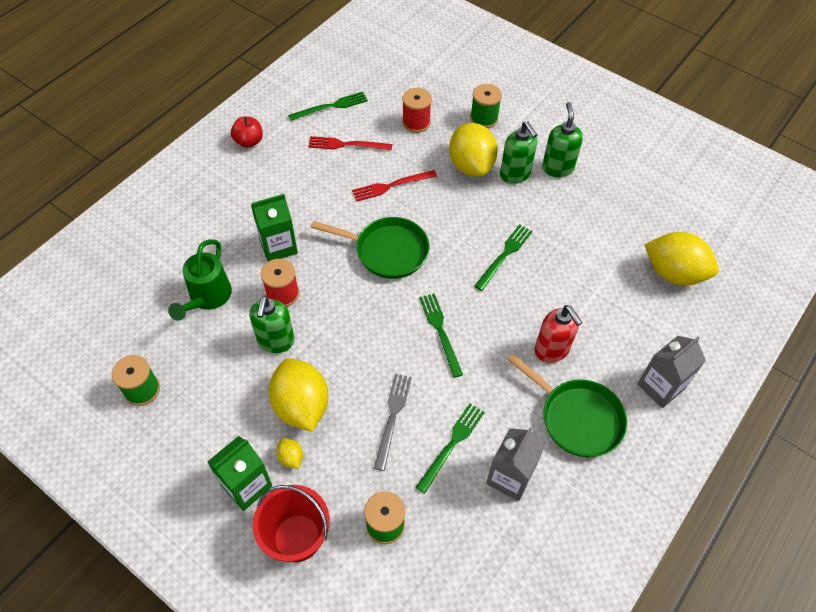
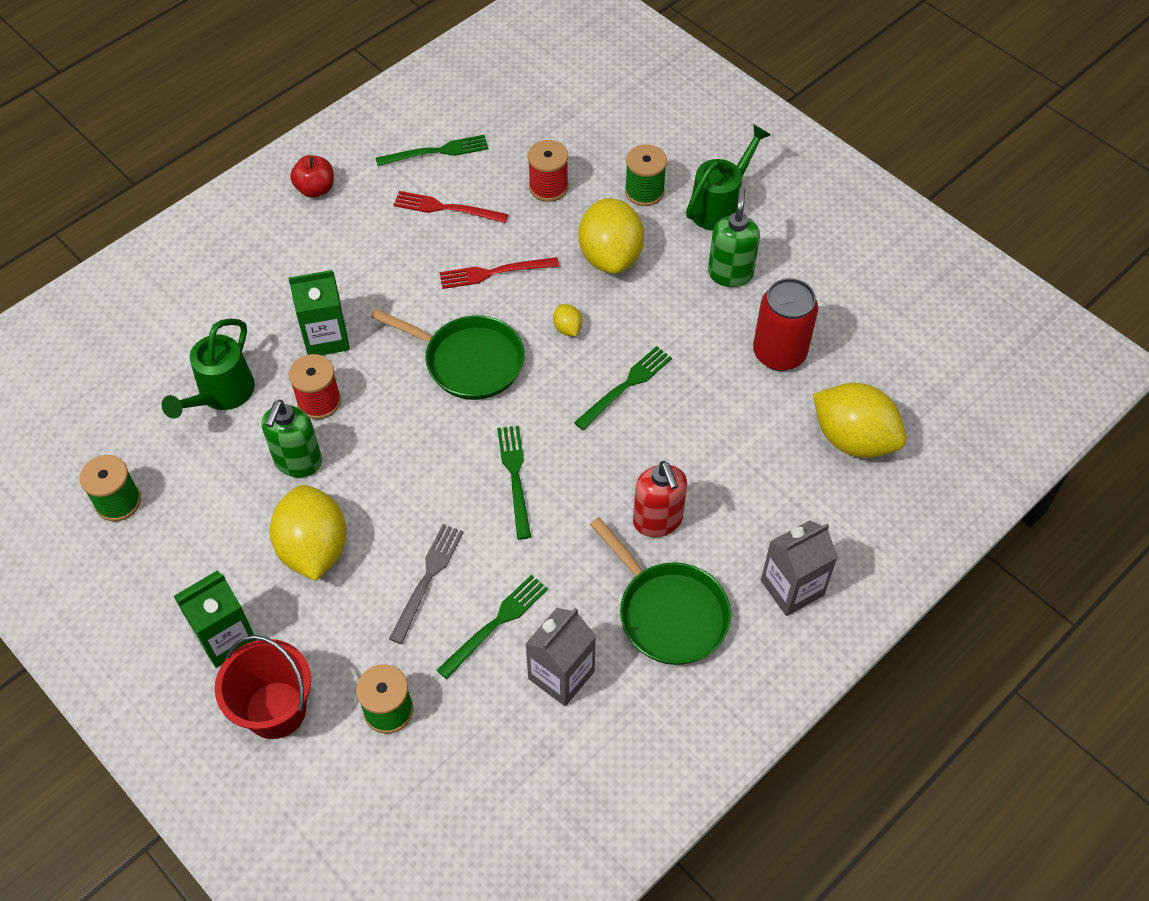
camera: 10 degrees right, 0 degrees up
(291, 457) = (287, 611): yellow lemon -> yellow lemon (567, 328)
(515, 174) = (668, 276): green soap dispenser -> none
(538, 122) = (720, 206): none -> green watering can
(606, 219) = (779, 353): none -> red can

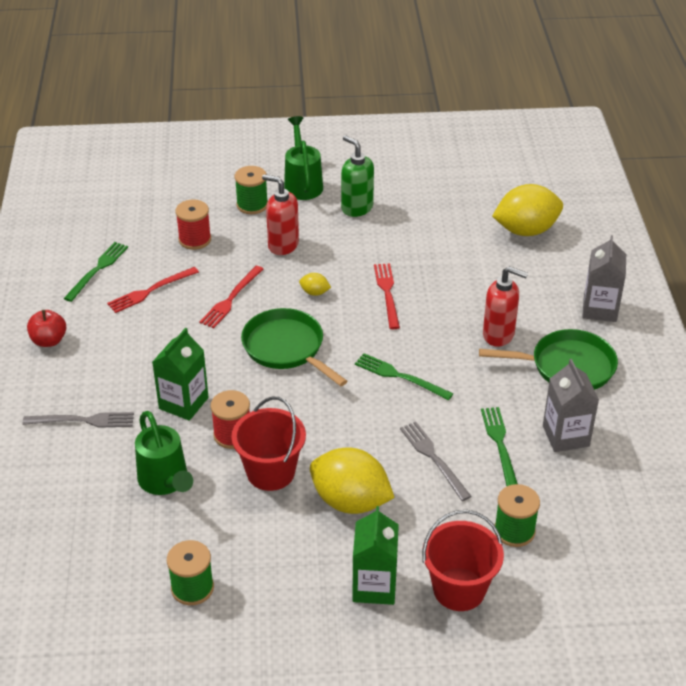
camera: 50 degrees left, 15 degrees down
(242, 285) = (83, 421): none -> grey fork
(298, 462) = (270, 472): green soap dispenser -> red bucket
(468, 361) = (286, 348): green pan -> green pan turned 105 degrees counterclockwise
(610, 256) = (283, 245): yellow lemon -> red soap dispenser
(626, 386) = (387, 293): green fork -> red fork
(779, 353) = (436, 223): red can -> none

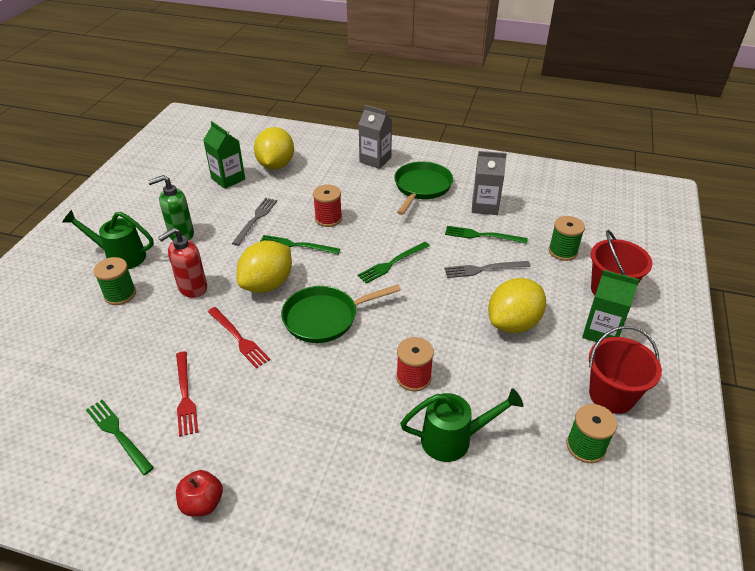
camera: 70 degrees left, 0 degrees up
(83, 421) = (344, 493): grey fork -> grey fork (256, 219)
(183, 403) = (358, 403): green carton -> green carton (228, 179)
(195, 239) = (135, 345): red spool -> red spool (328, 218)
(270, 472) = (467, 363): red bucket -> red bucket (611, 395)
(314, 292) = (267, 284): yellow lemon -> yellow lemon, size x2.37
(387, 293) = (296, 245): red fork -> green fork
(499, 335) = (375, 206): red soap dispenser -> none

